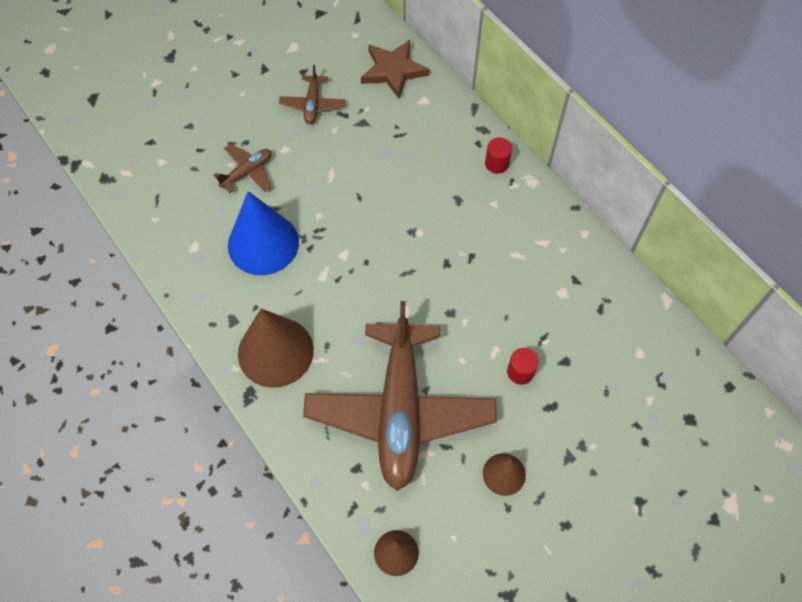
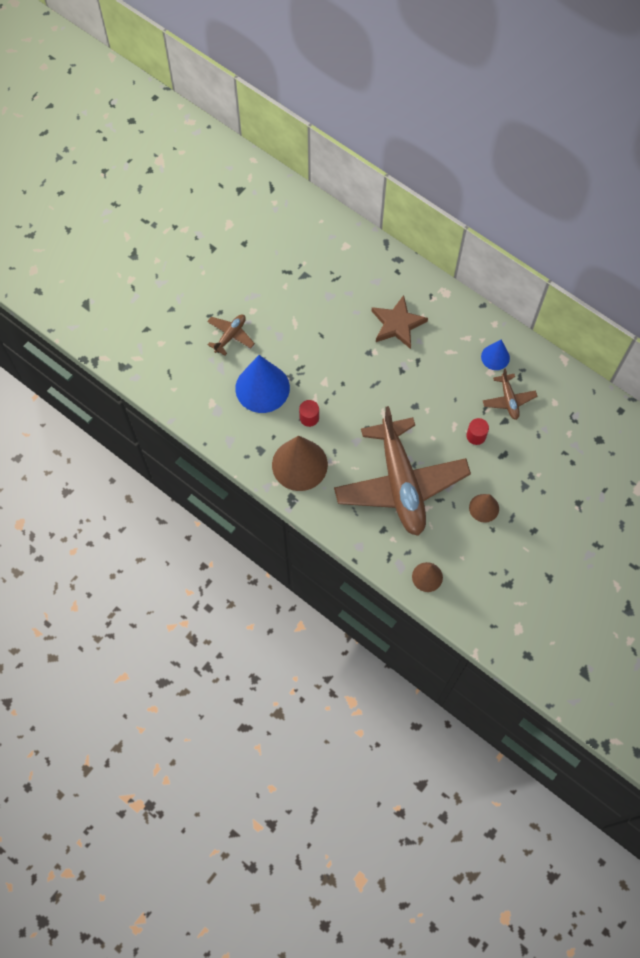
camera: 15 degrees left, 5 degrees up
(312, 104) = (261, 269): brown plane -> brown plane (508, 400)
(393, 70) = (314, 226): brown star -> brown star (397, 324)
(496, 163) = (416, 284): red cylinder -> red cylinder (309, 417)
(574, 275) = (495, 357): none -> blue cone

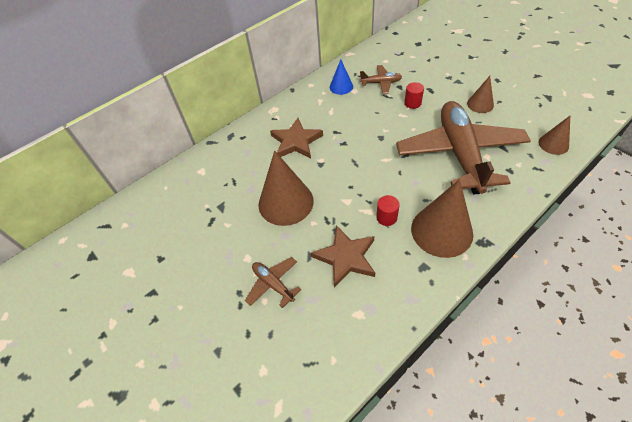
camera: 75 degrees left, 15 degrees down
(262, 388) = (346, 257): blue cone -> brown star
(316, 329) = (286, 202): none -> brown cone
(400, 483) = (460, 153): brown plane -> brown plane turned 90 degrees counterclockwise

